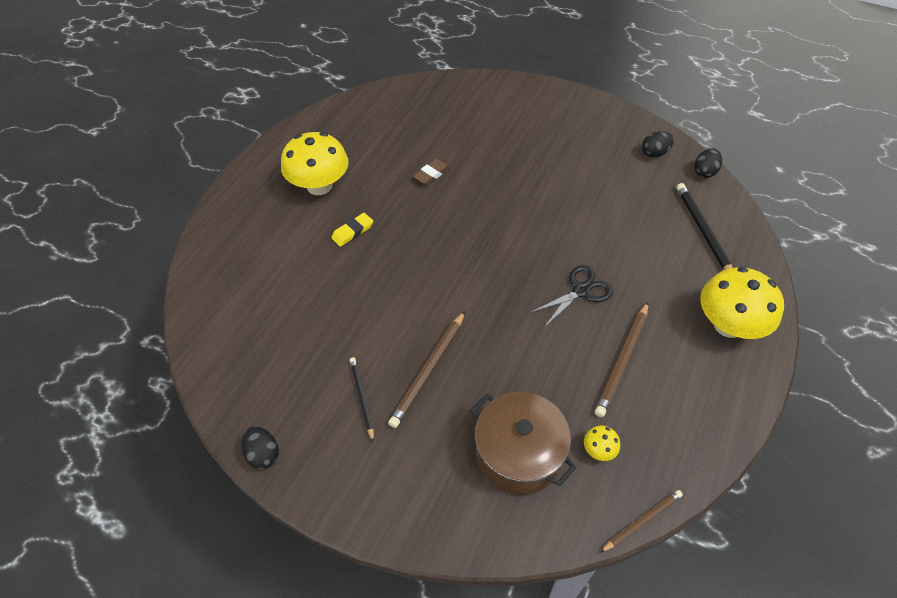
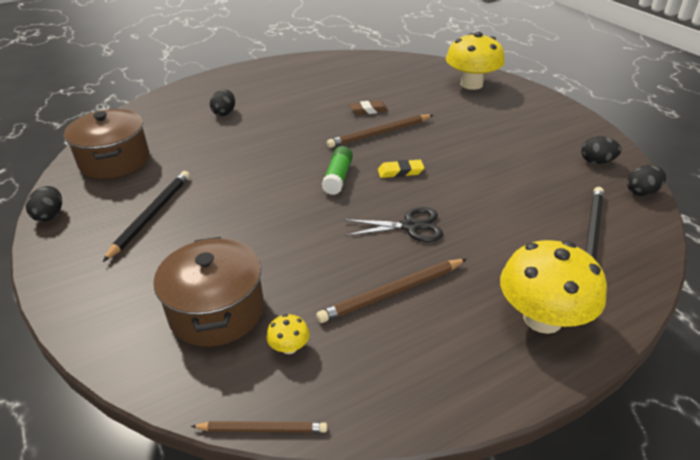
camera: 35 degrees right, 15 degrees down
(250, 357) = (115, 161): none -> brown pot
(295, 241) = (224, 113): none -> black egg
(319, 186) = (278, 91): yellow mushroom -> yellow mushroom (471, 84)
(352, 232) = (269, 121): yellow eraser -> yellow eraser (400, 172)
(362, 398) = (151, 215): black pencil -> black pencil, size x1.59
(429, 370) = (219, 221): brown pencil -> brown pencil (380, 133)
(480, 269) = (338, 177): none -> green glue stick

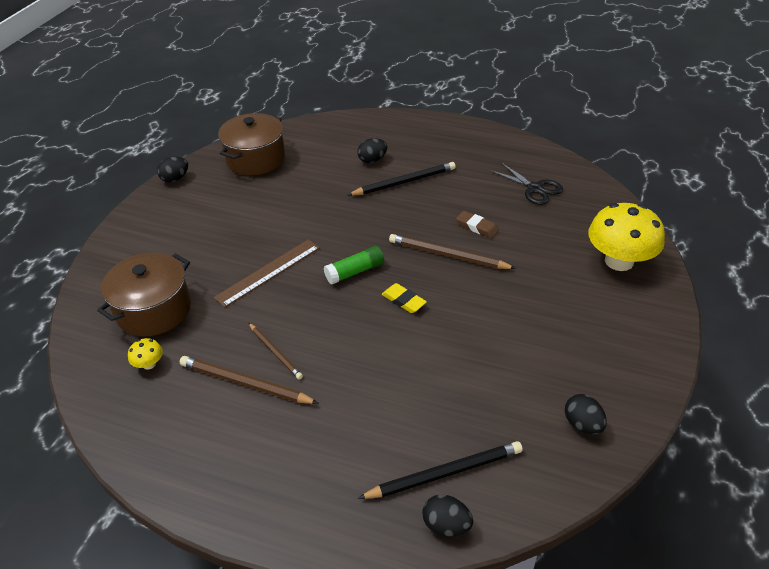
camera: 50 degrees right, 5 degrees up
(151, 215) = (216, 217): black pencil -> black pencil (404, 182)
(262, 429) = (76, 395): brown pencil -> brown pencil (275, 352)
(272, 219) = (268, 272): none -> brown ruler
(410, 226) = (334, 349): black scissors -> black scissors (534, 188)
(542, 318) = (292, 488): yellow mushroom -> none
(641, 192) = (564, 484): black egg -> black egg (446, 525)

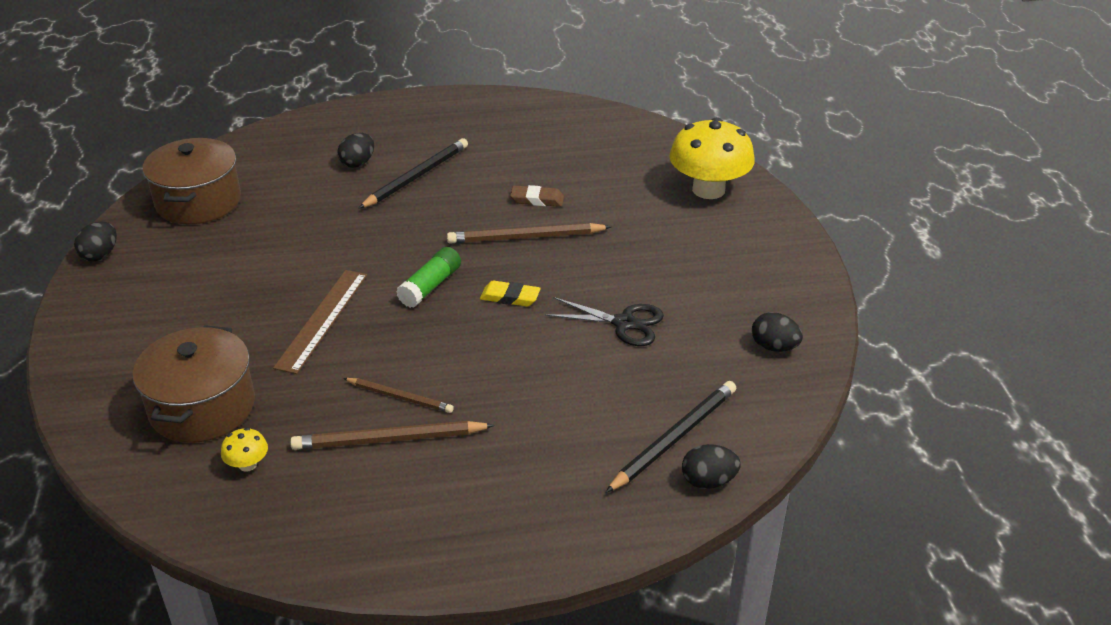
camera: 30 degrees left, 5 degrees down
(534, 188) = (572, 143): black scissors -> black scissors (624, 323)

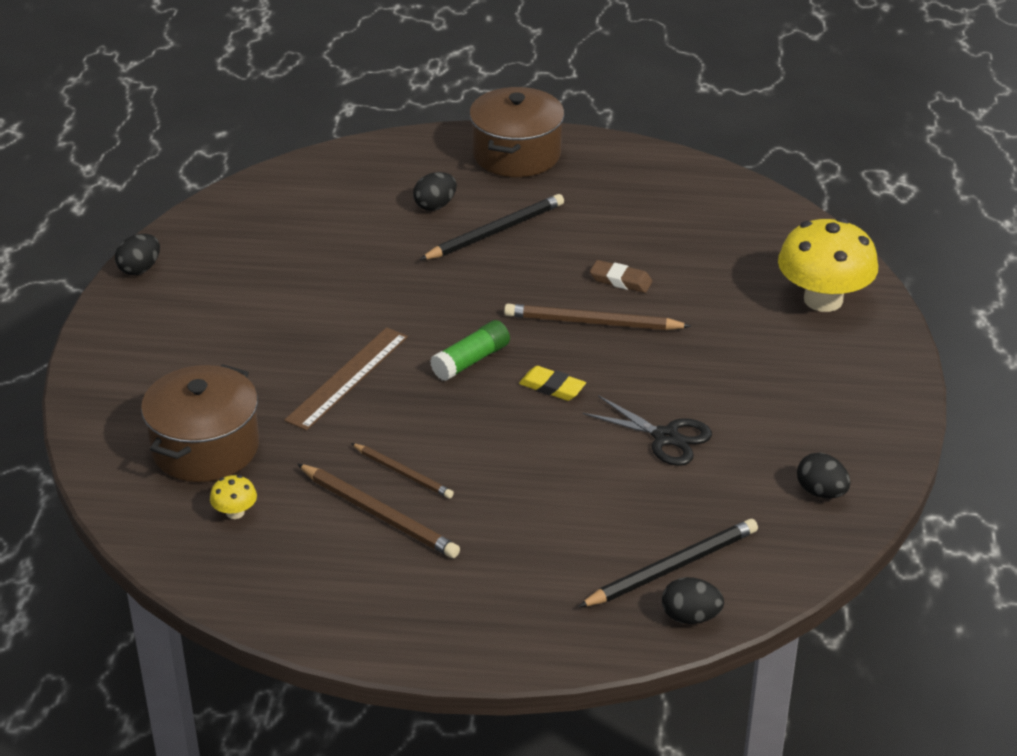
camera: 15 degrees right, 0 degrees up
(198, 202) = (253, 225): brown pot -> brown pot (516, 154)
(389, 440) = (379, 514): brown pencil -> brown pencil turned 150 degrees counterclockwise

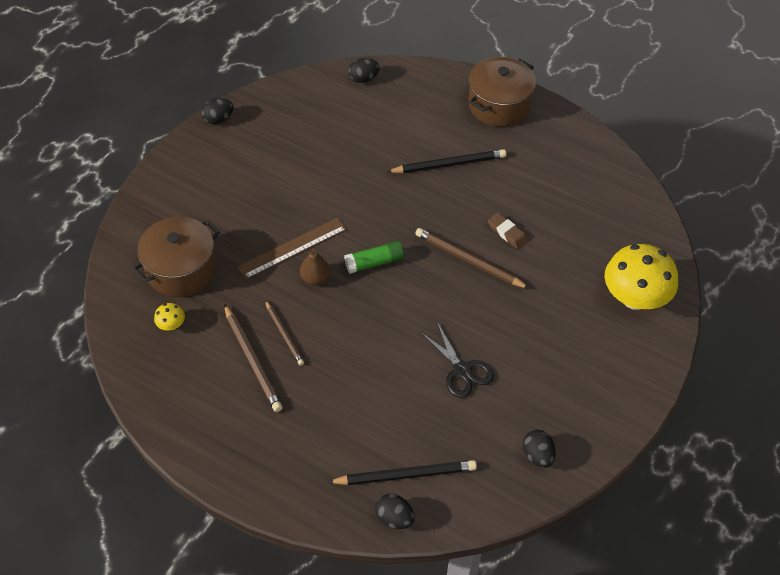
camera: 25 degrees right, 15 degrees up
(403, 401) = (315, 278): none -> brown pear
(435, 205) = (423, 130): black egg -> black egg (363, 79)
(552, 387) = (413, 303): yellow eraser -> none

